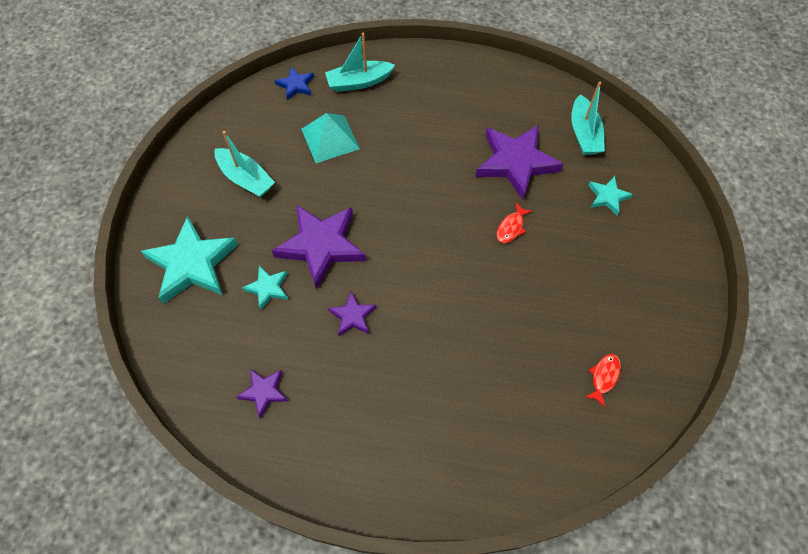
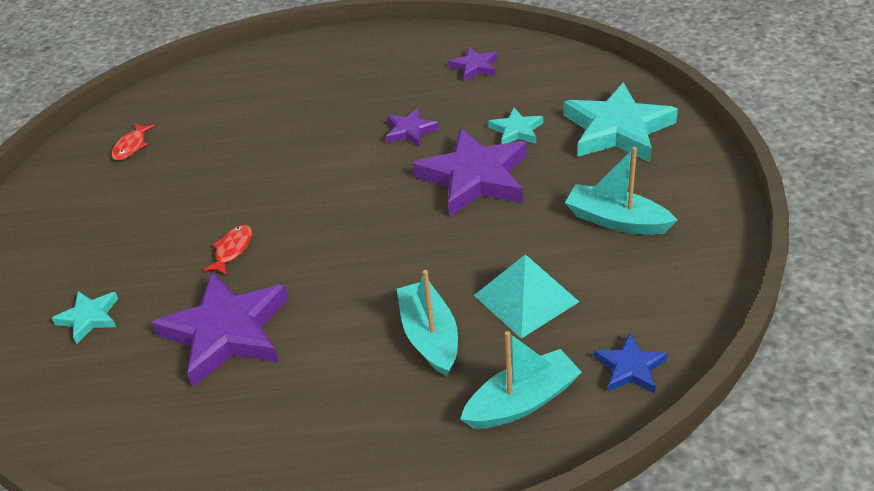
camera: 170 degrees right, 20 degrees down
(584, 133) = (109, 405): turquoise boat -> turquoise boat (430, 337)

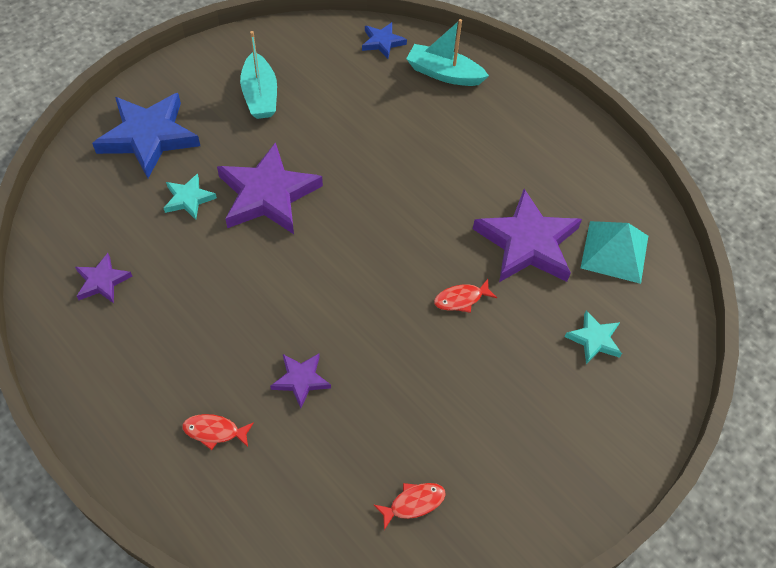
camera: 135 degrees left, 15 degrees up
(293, 81) = (214, 431): none -> red fish
(410, 131) = (235, 273): purple star -> purple star (301, 380)
(430, 337) = (436, 136): turquoise boat -> none
(526, 298) = (367, 107): turquoise pyramid -> turquoise pyramid (614, 251)
(617, 129) = (149, 137): turquoise star -> blue star

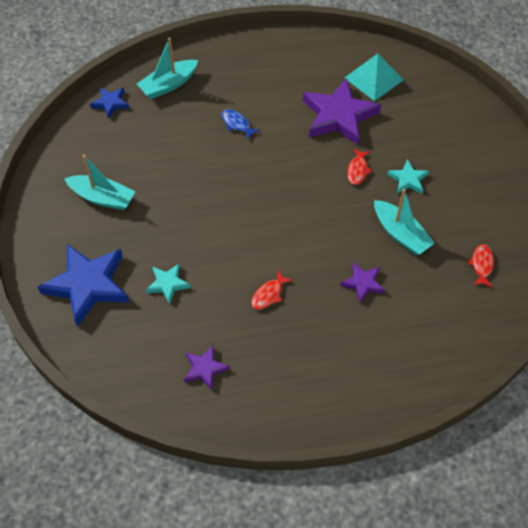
camera: 55 degrees left, 0 degrees up
(214, 431) = (372, 349): red fish -> red fish (268, 294)
(268, 195) = (199, 234): purple star -> none
(399, 387) = (400, 234): none -> turquoise boat
(438, 155) = (237, 124): none -> blue fish
(594, 339) = (427, 122): turquoise star -> turquoise star (408, 179)

